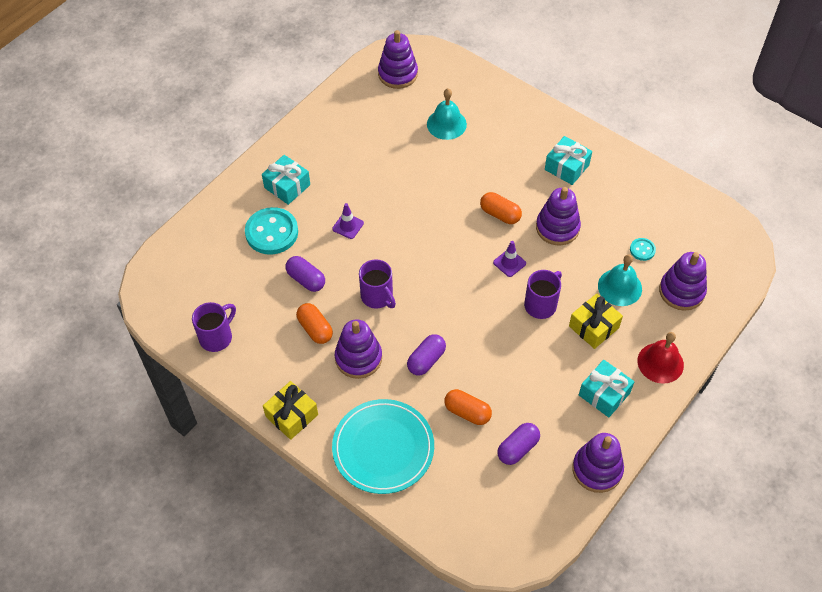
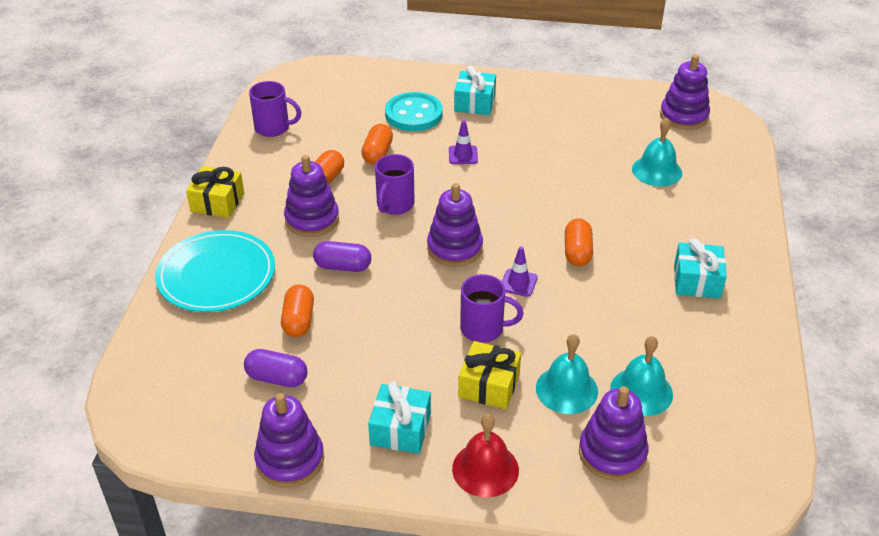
camera: 60 degrees right, 15 degrees down
(306, 279) = (377, 153): purple capsule -> orange capsule
(557, 228) = (602, 304): purple stacking toy -> purple stacking toy (454, 248)
(642, 250) = (641, 391): turquoise button -> turquoise bell

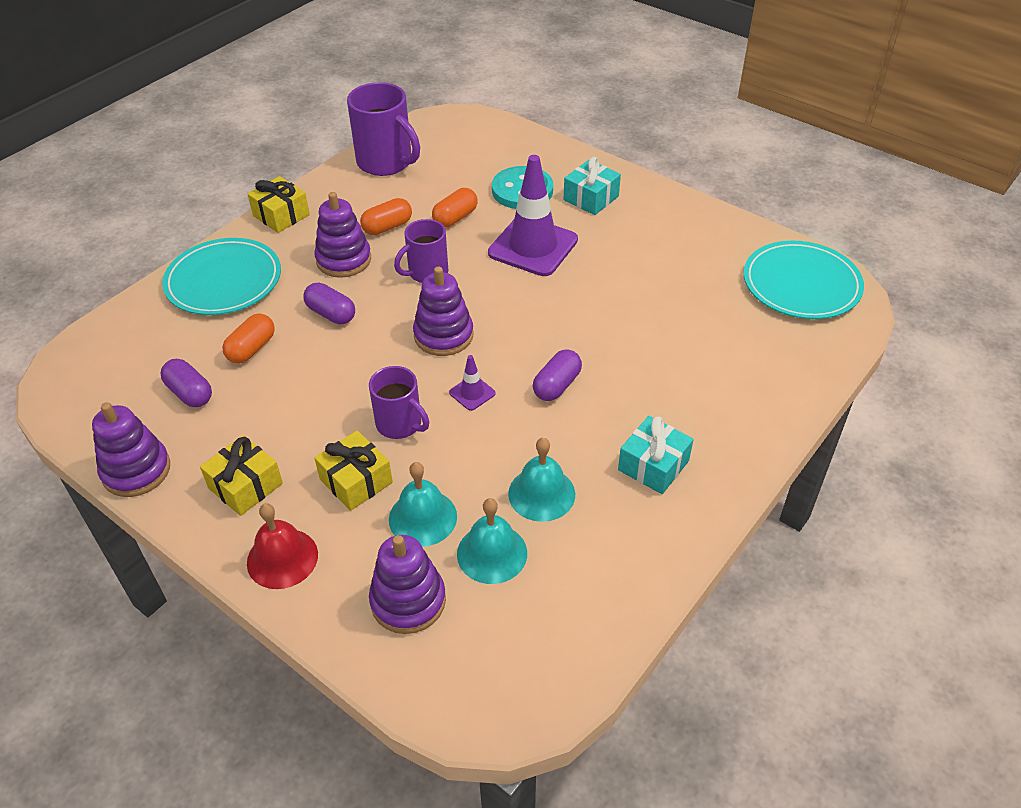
camera: 30 degrees right, 5 degrees up
(273, 128) = (386, 162): purple mug -> purple mug, size x1.59
(400, 429) = (245, 486): turquoise gift -> yellow gift
(463, 155) = (533, 246): purple traffic cone -> purple traffic cone, size x2.32
(577, 252) = (557, 385): orange capsule -> purple capsule
(657, 171) = (717, 332): turquoise bell -> turquoise bell (541, 493)
(683, 116) = (801, 284): purple stacking toy -> turquoise plate

